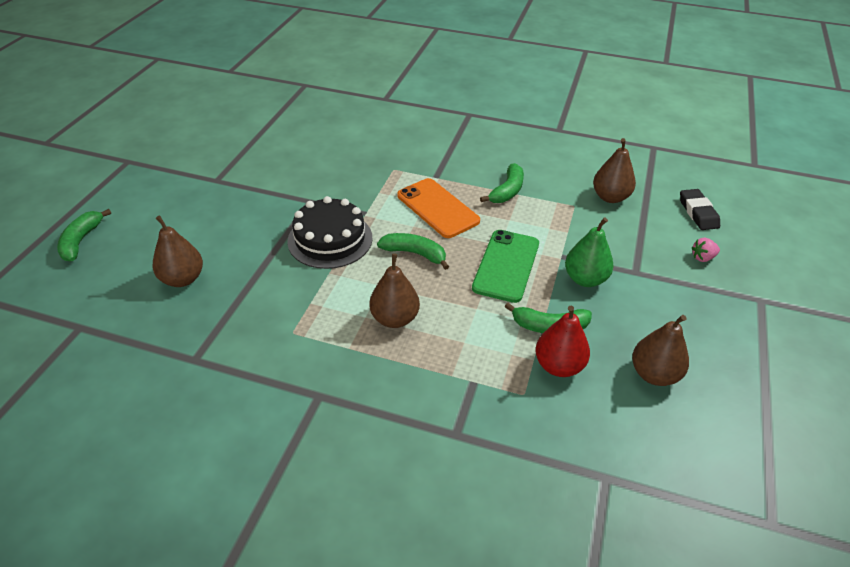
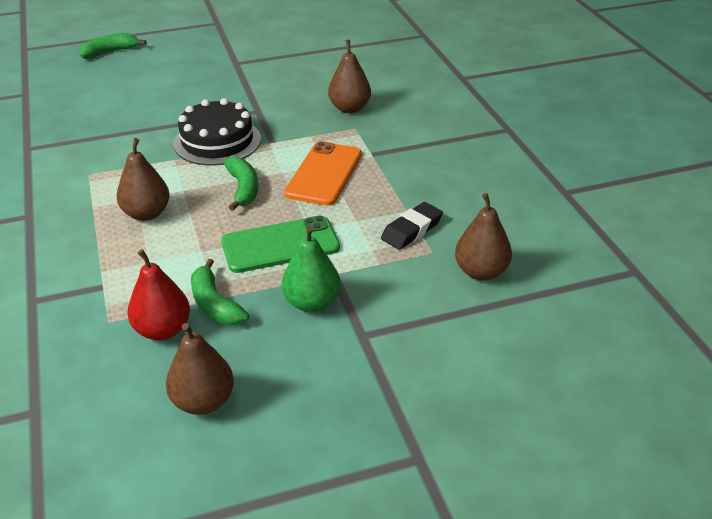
camera: 55 degrees right, 5 degrees down
(183, 279) = (106, 105): brown pear -> brown pear (349, 108)
(507, 191) = (403, 201): green banana -> none
(698, 213) = (539, 351): black eraser -> black eraser (411, 230)
(702, 258) = (449, 381): pink strawberry -> none

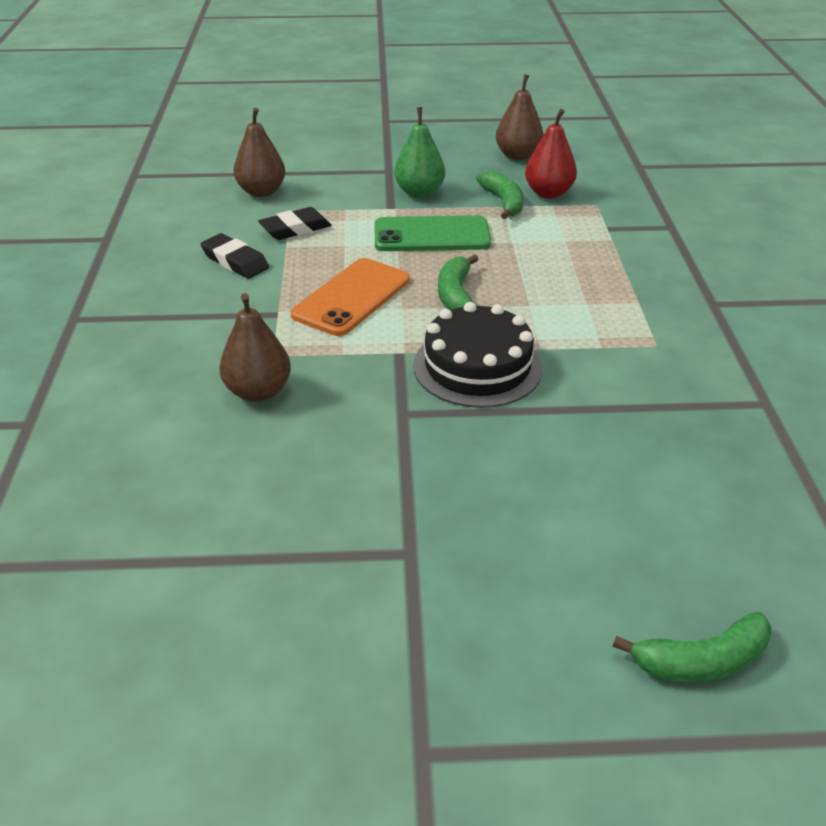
camera: 165 degrees left, 0 degrees up
(146, 214) = (572, 284): brown pear -> none
(437, 189) = (235, 261): none -> black eraser

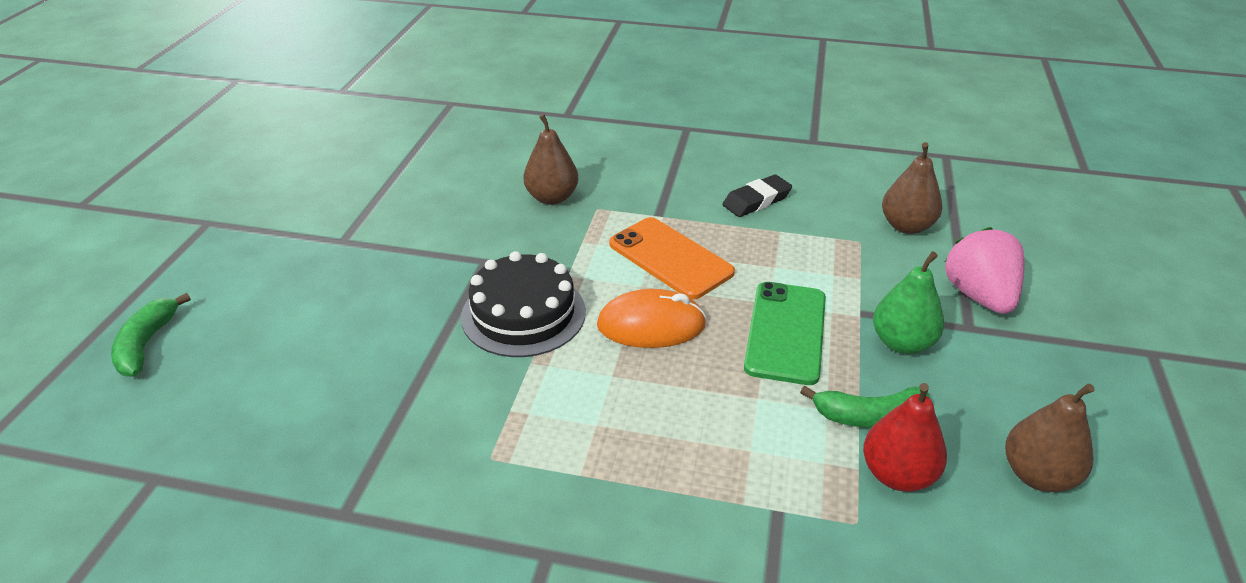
camera: 105 degrees right, 0 degrees up
(295, 229) = (816, 240): black eraser -> none
(349, 166) = (979, 296): none -> pink strawberry
(455, 295) = (651, 325): green banana -> orange mouse

